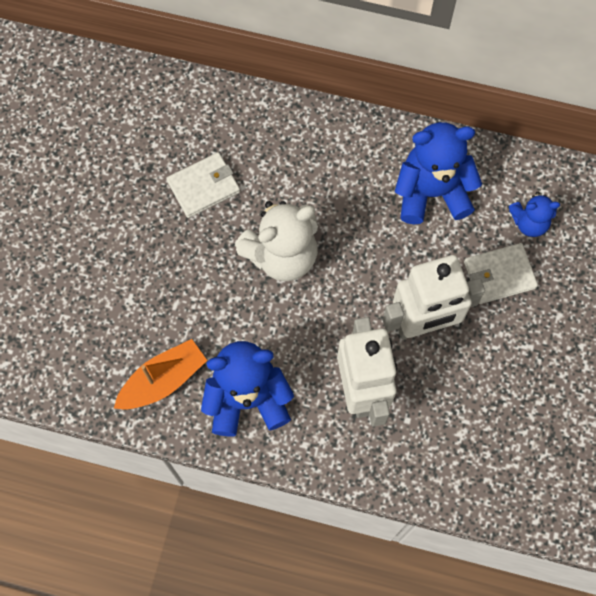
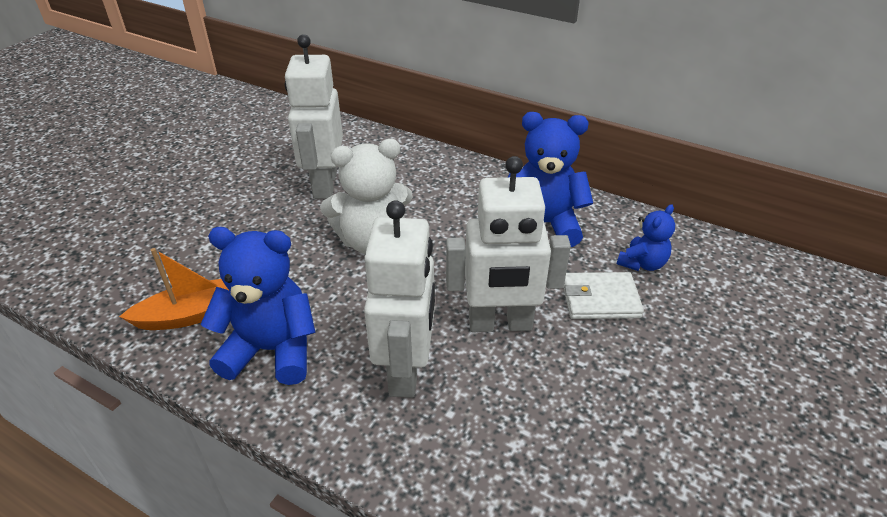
camera: 15 degrees right, 30 degrees down
(204, 186) = (324, 184): white wallet -> white robot
(529, 222) = (642, 263): blue teddy bear -> blue teddy bear turned 60 degrees counterclockwise

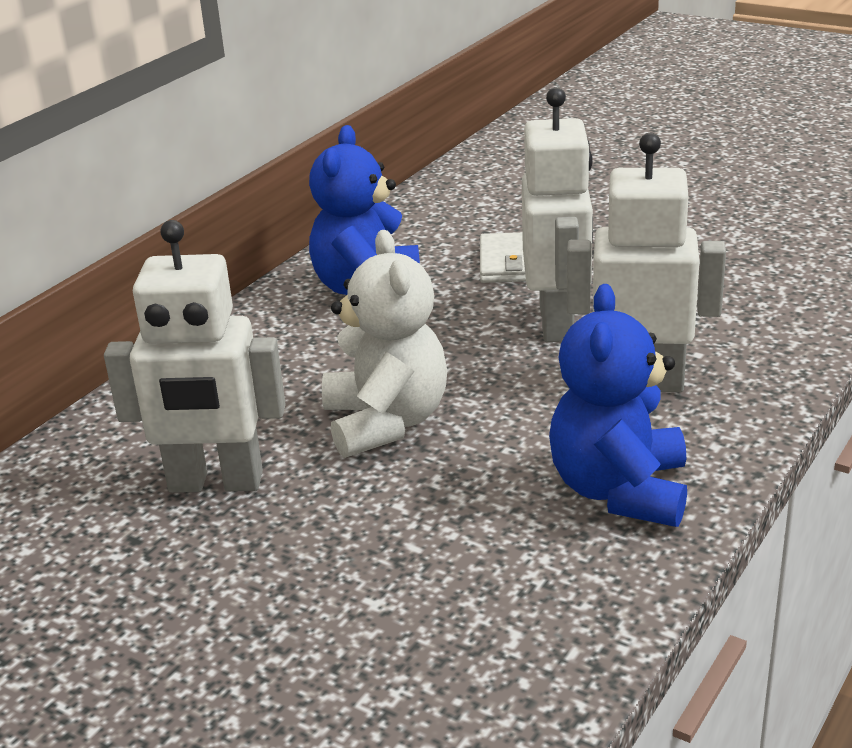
camera: 85 degrees left, 10 degrees down
(193, 314) = (552, 582): orange boat -> none
(642, 263) = (453, 236): blue teddy bear -> none

